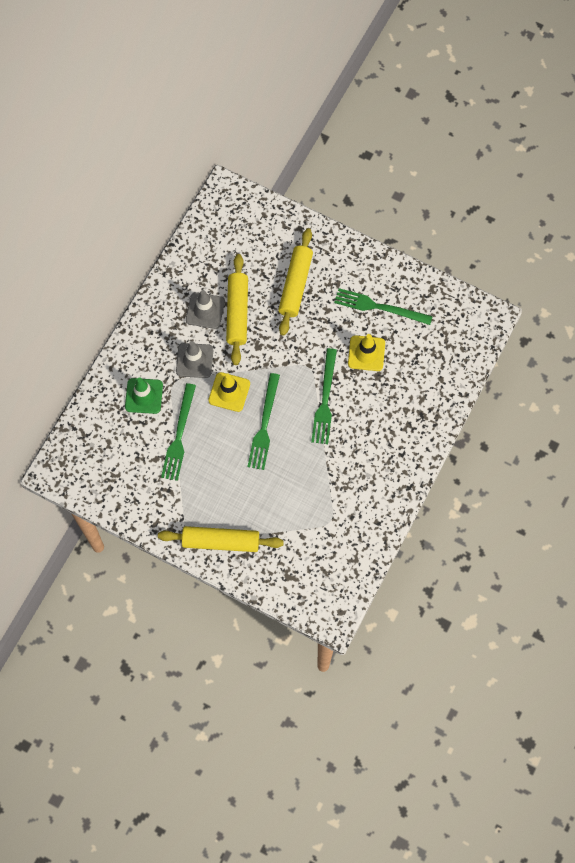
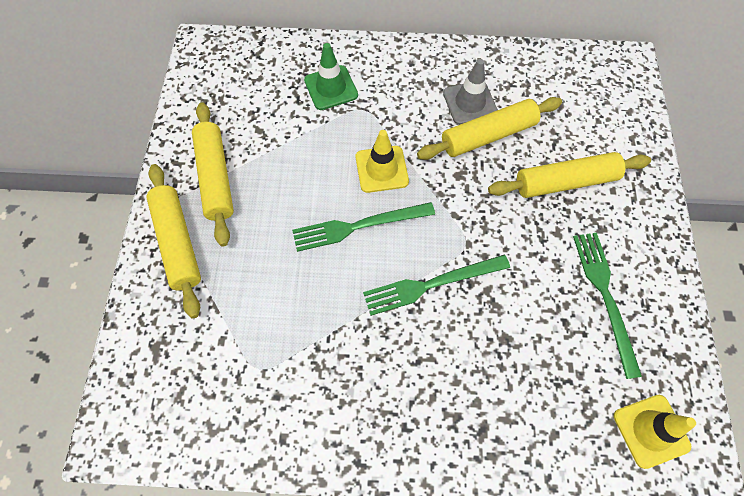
camera: 65 degrees right, 5 degrees down
(179, 435) = (299, 141): green fork -> none
(181, 501) = (215, 177): none -> yellow rolling pin
(194, 360) = (401, 118): grey traffic cone -> none
(366, 353) = (528, 309): yellow traffic cone -> yellow traffic cone (651, 431)

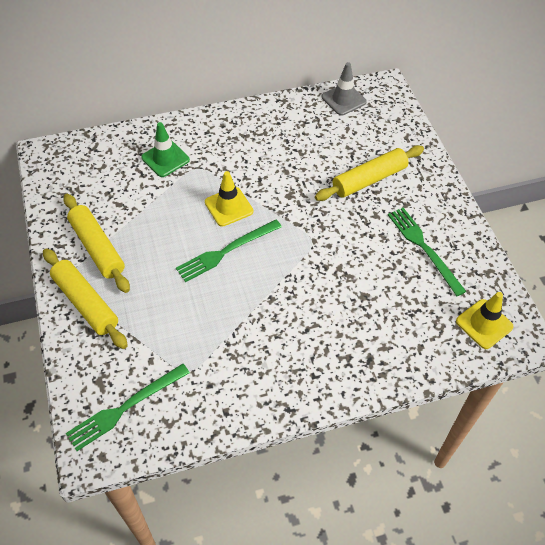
camera: 20 degrees left, 10 degrees down
(431, 284) = (297, 275): green fork -> green fork (125, 408)
(470, 103) = (278, 143): grey traffic cone -> grey traffic cone (343, 99)
(488, 135) = (301, 162): yellow rolling pin -> none

